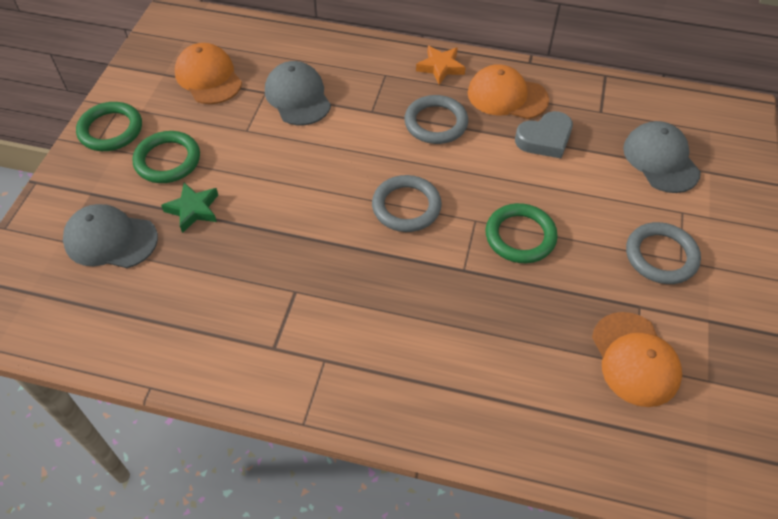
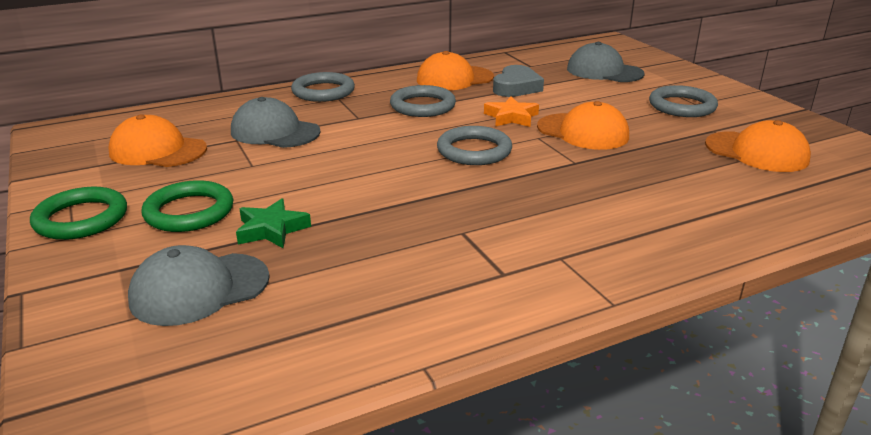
camera: 40 degrees left, 25 degrees down
(383, 59) = (323, 91): none -> grey ring
(440, 67) = (379, 82): orange star -> orange star (511, 117)
(520, 236) = (583, 132): green ring -> orange cap

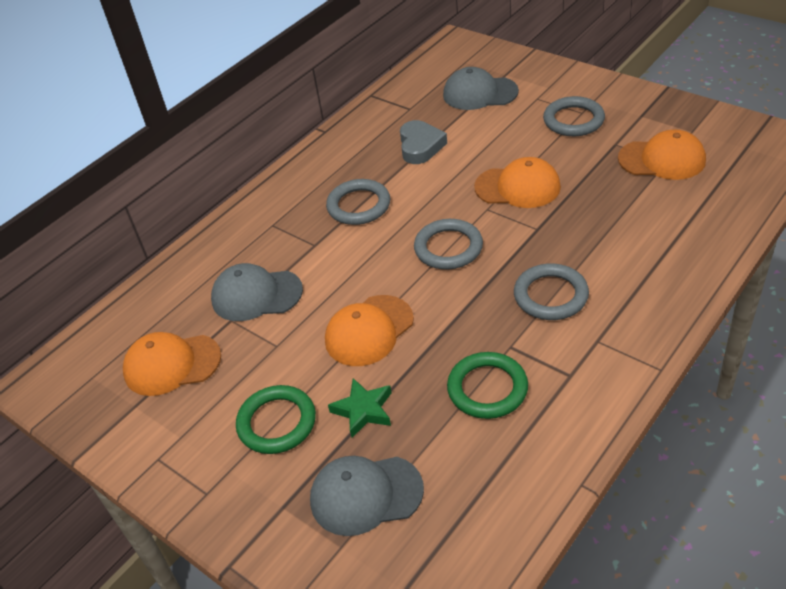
camera: 20 degrees left, 15 degrees up
(81, 219) = (191, 472): green ring -> green ring (487, 389)
(199, 289) = (365, 495): grey cap -> grey cap turned 45 degrees clockwise
(323, 91) = (250, 221): grey ring -> grey ring (550, 295)
(454, 79) = (356, 155): orange cap -> orange cap (369, 331)
(511, 117) = (446, 191): orange star -> none

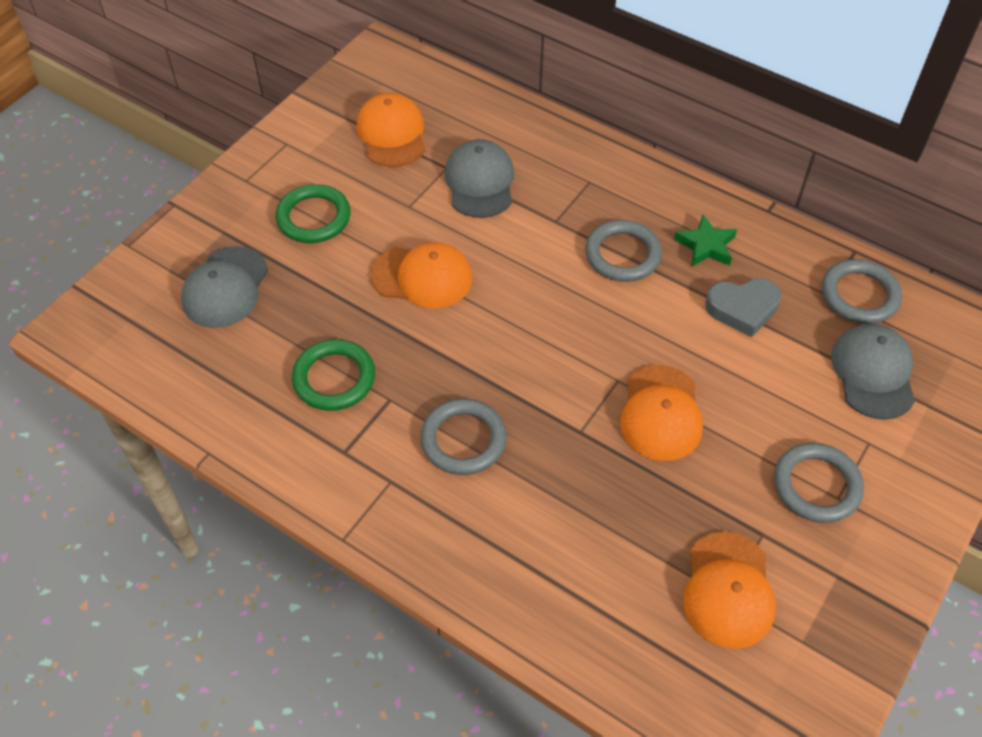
camera: 80 degrees right, 10 degrees up
(363, 410) = (319, 279): green star -> green star (706, 246)
(365, 495) = (225, 288): grey cap -> grey cap turned 150 degrees counterclockwise
(369, 331) = (422, 277): orange cap -> orange cap turned 150 degrees clockwise
(448, 248) = (547, 342): grey ring -> grey ring (859, 295)

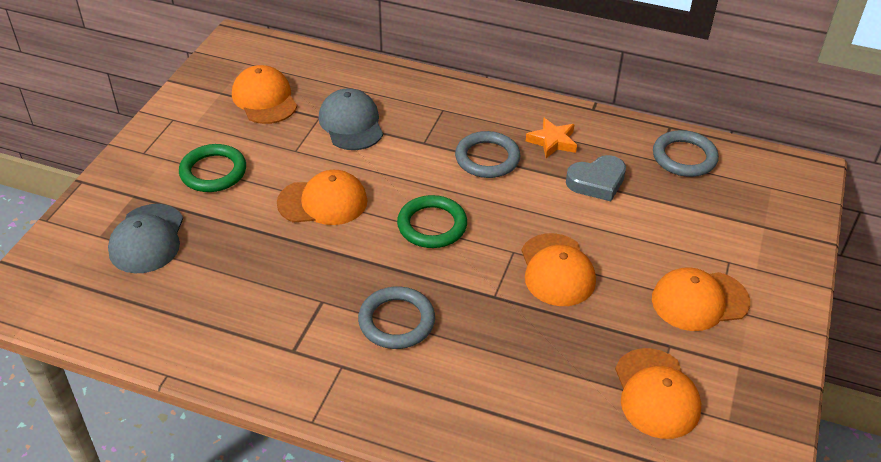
camera: 15 degrees left, 10 degrees down
(334, 378) = (267, 293): green ring -> green ring (432, 225)
(706, 246) = (552, 141): green star -> orange star
(816, 485) = (699, 301): grey ring -> orange cap
(873, 373) = (714, 211): grey cap -> none

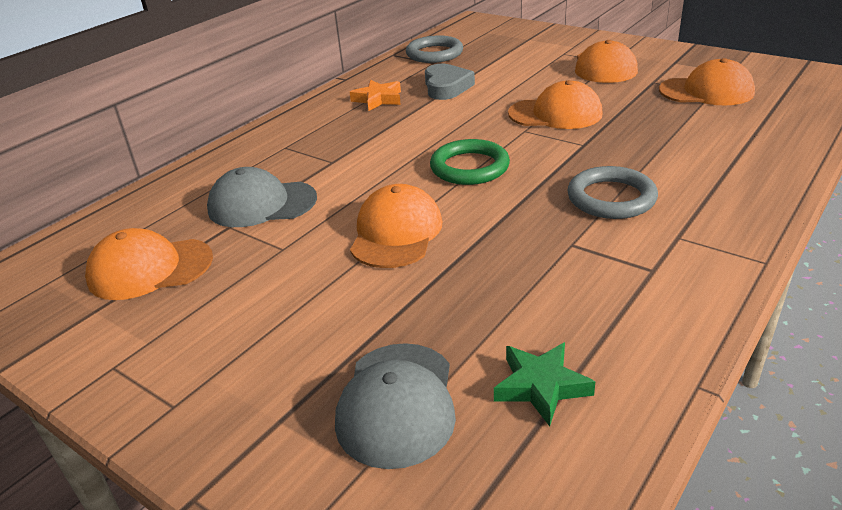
camera: 70 degrees left, 10 degrees down
(147, 239) = (397, 404): grey cap -> grey cap turned 75 degrees clockwise
(163, 299) = (541, 386): none -> green star
(213, 172) = (277, 325): green ring -> none
(487, 158) = (382, 130): grey ring -> none

